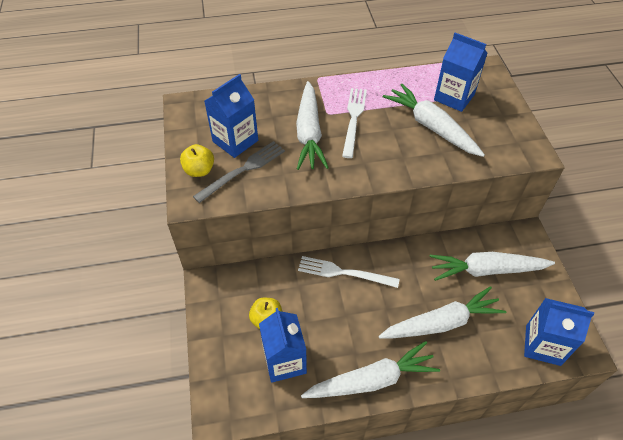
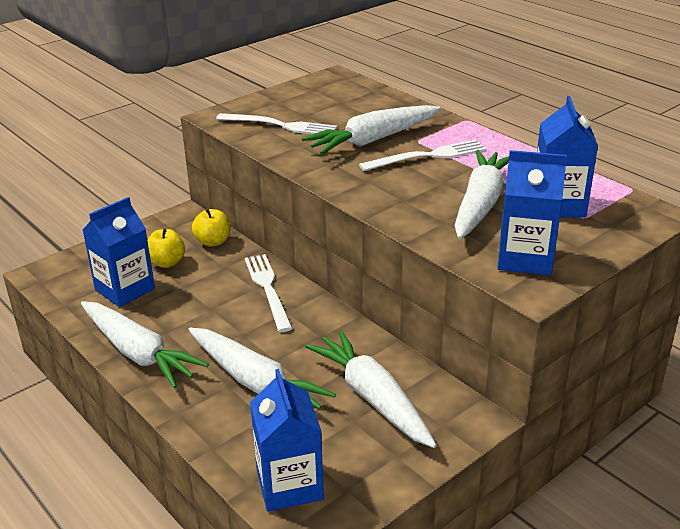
camera: 60 degrees right, 20 degrees down
(199, 170) = (257, 108): yellow apple -> yellow apple (213, 242)
(235, 141) = (315, 110): blue carton -> blue carton (525, 258)
(243, 170) = (280, 125): grey fork -> white fork

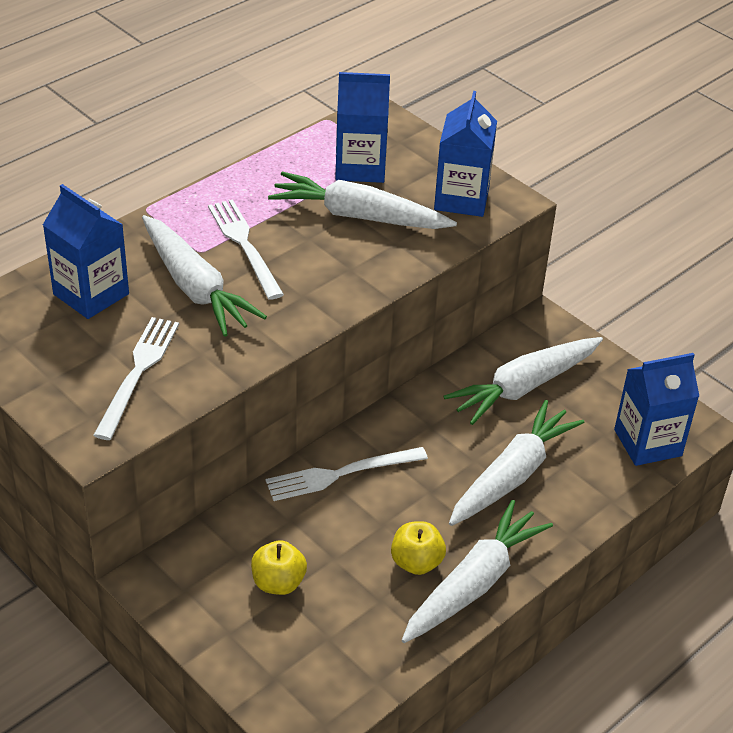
camera: 95 degrees left, 10 degrees up
(125, 289) = (343, 619): blue carton -> blue carton (91, 294)
(213, 242) = (227, 537): yellow apple -> yellow apple (416, 562)

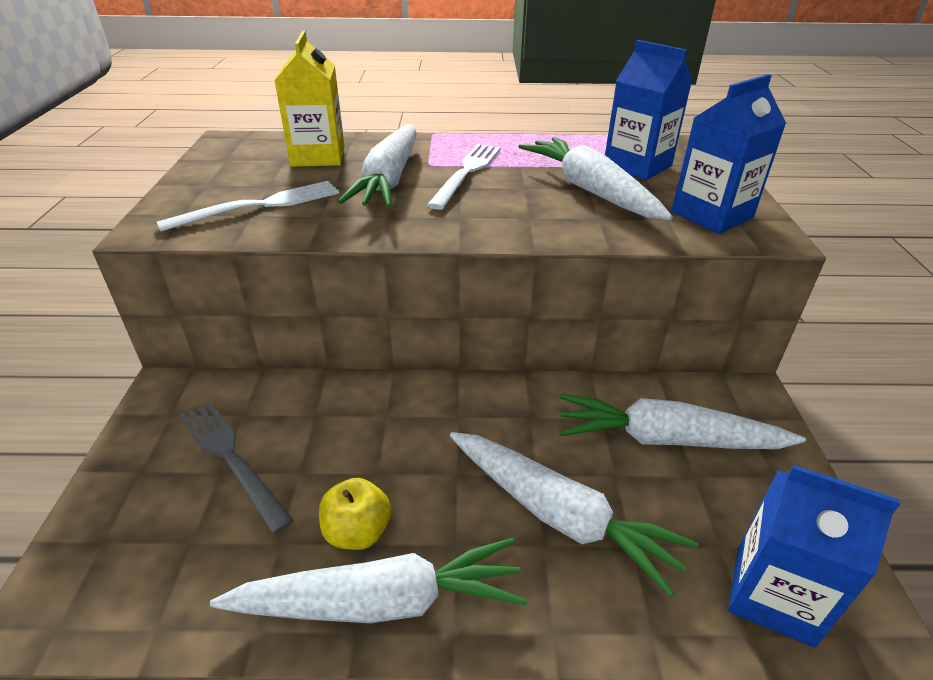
camera: 45 degrees right, 5 degrees down
(91, 294) = (318, 156): blue carton -> yellow carton
(278, 583) = (232, 458): yellow apple -> grey fork
(341, 474) = (402, 406): white fork -> none
(512, 475) = (559, 515): white carrot -> white carrot turned 45 degrees clockwise

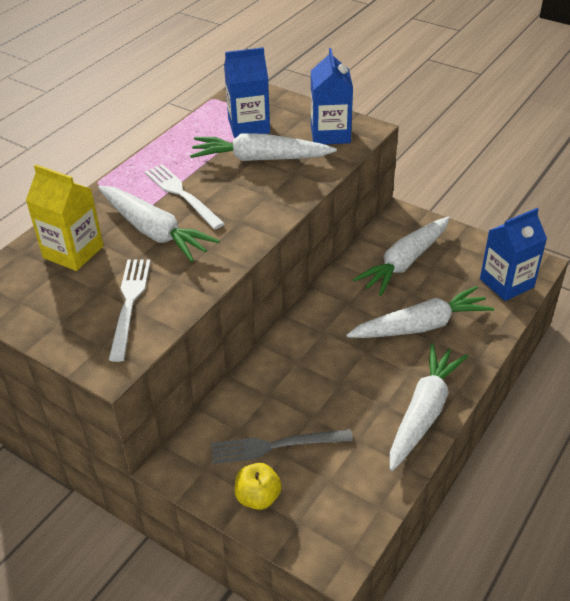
camera: 55 degrees left, 5 degrees up
(357, 532) = (375, 406): yellow apple -> yellow apple (258, 497)

